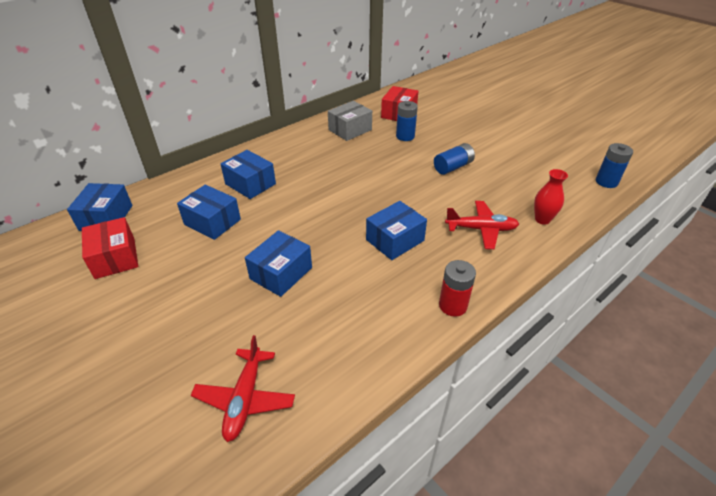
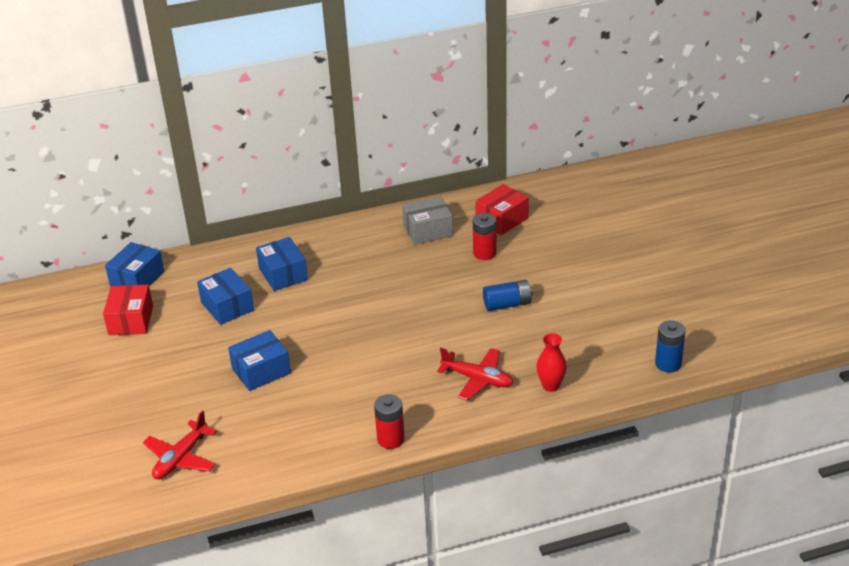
camera: 25 degrees right, 5 degrees down
(395, 240) = (384, 368): blue box -> none
(405, 136) = (484, 253): blue battery -> red battery

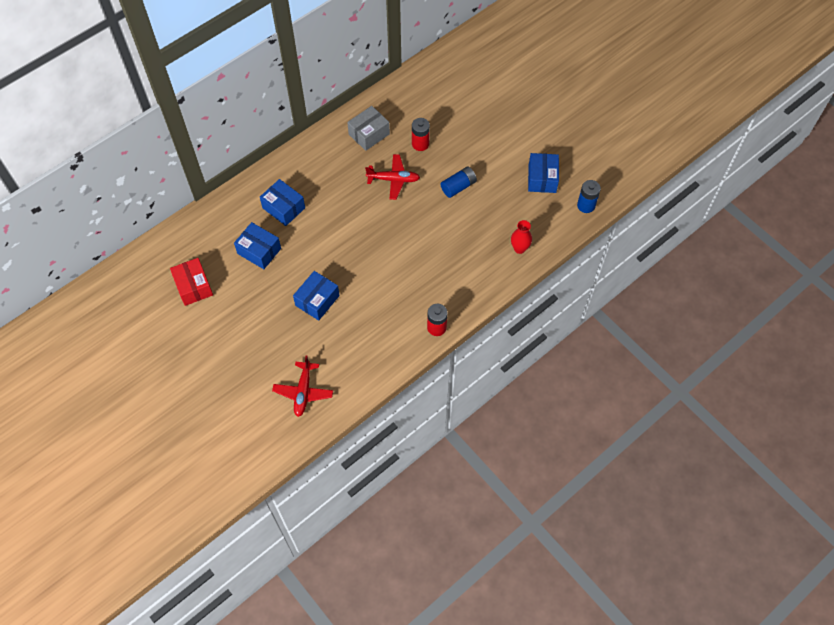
camera: 25 degrees left, 25 degrees up
(137, 279) = (174, 246): blue box -> blue box (542, 179)
(477, 379) = (469, 259): red plane -> red plane (393, 180)
(502, 220) = (417, 108): red box -> none

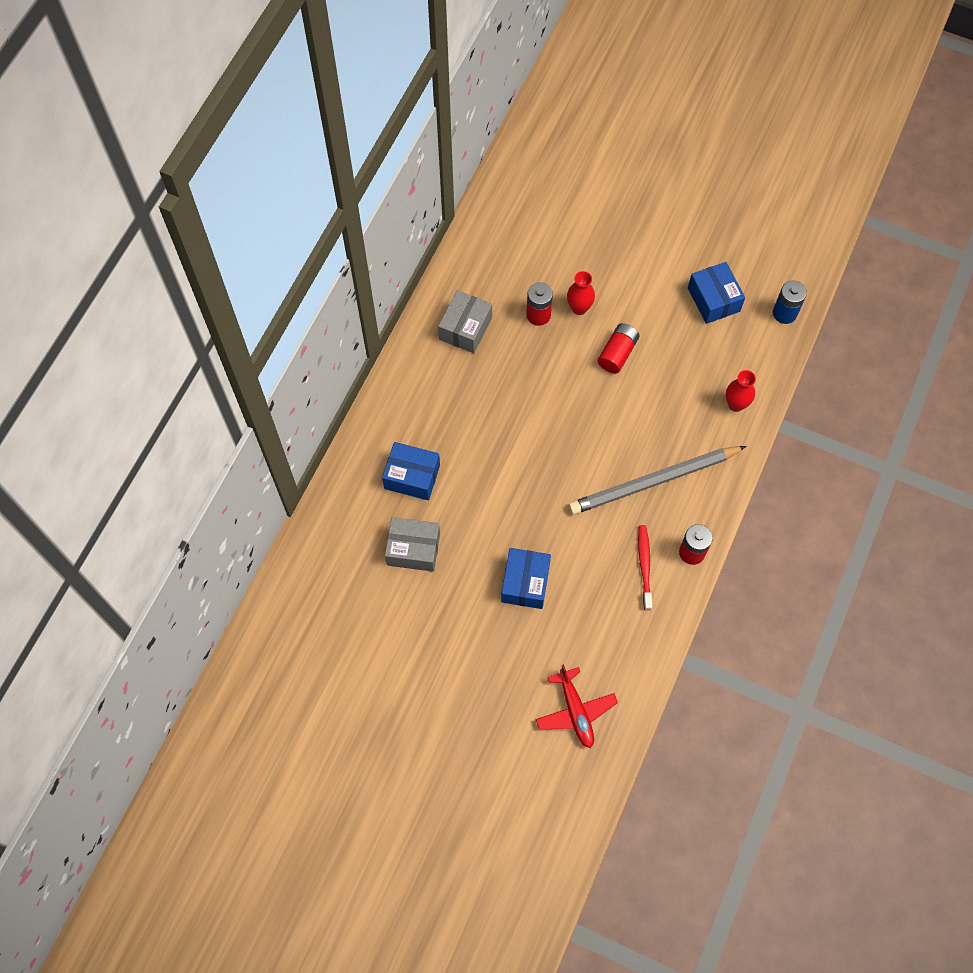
camera: 25 degrees left, 5 degrees up
(193, 286) = (355, 635): red box -> none
(259, 251) = (413, 549): blue box -> grey box
(393, 180) = (531, 378): red plane -> none
(400, 322) = (644, 565): none -> red toothbrush
(437, 274) = (654, 482): none -> grey pencil
(449, 150) = (579, 308): none -> red vase
(458, 187) = (617, 353): blue battery -> red battery

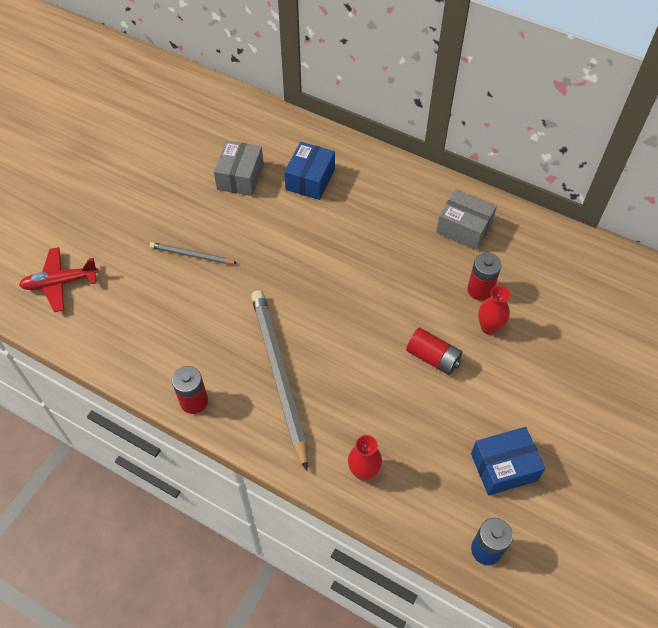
camera: 95 degrees right, 10 degrees down
(525, 583) = (191, 255): blue box -> grey pencil
(644, 565) = (188, 355): red toothbrush -> none

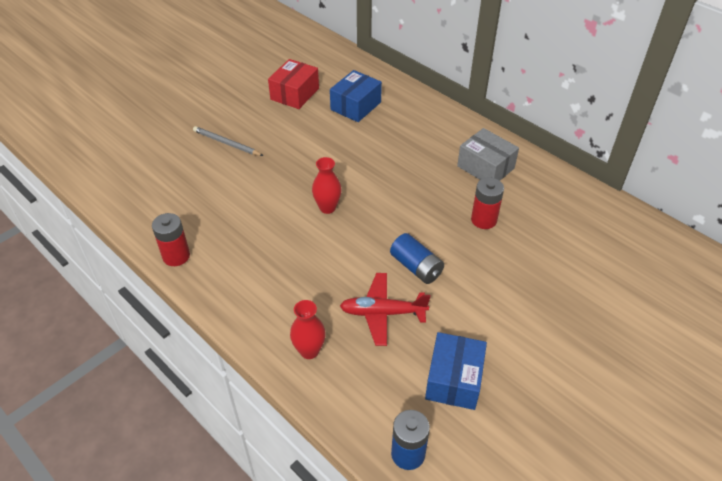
camera: 15 degrees right, 10 degrees down
(60, 283) = (106, 143): red plane -> red plane (382, 313)
(240, 177) = (295, 94): grey box -> red box
(278, 375) = (262, 251): grey pencil -> none
(433, 357) = (416, 267): red battery -> blue battery
(489, 327) = (482, 253): red vase -> red vase (327, 208)
(503, 467) = (454, 380): blue box -> blue box turned 75 degrees counterclockwise

